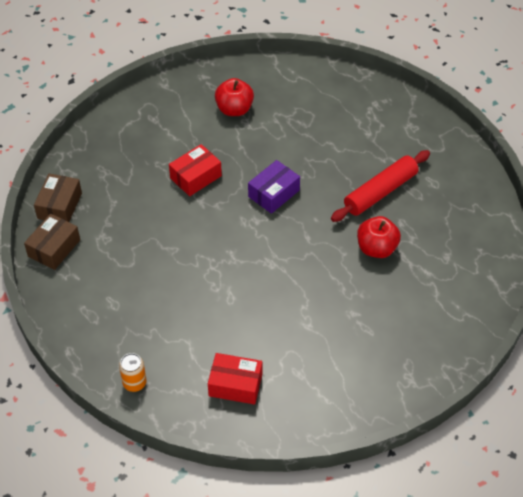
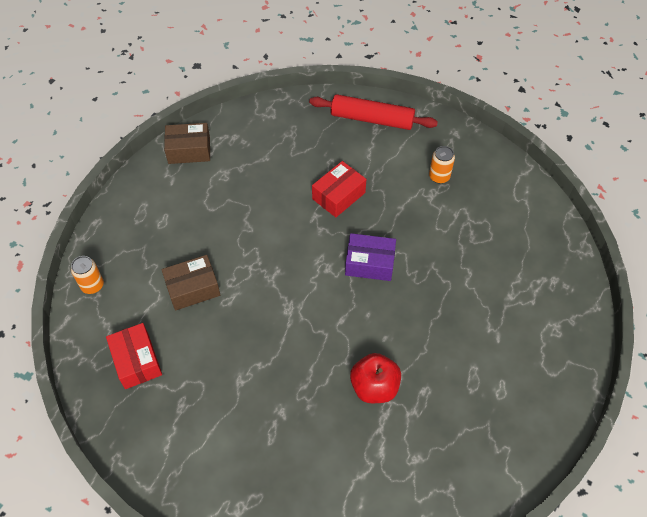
camera: 55 degrees right, 5 degrees up
(59, 206) = (233, 127): brown box -> brown box (193, 288)
(196, 177) = (338, 196): red box -> red box turned 60 degrees counterclockwise
(234, 109) = (439, 176): red apple -> orange can
(380, 192) = (447, 349): red rolling pin -> red rolling pin (372, 119)

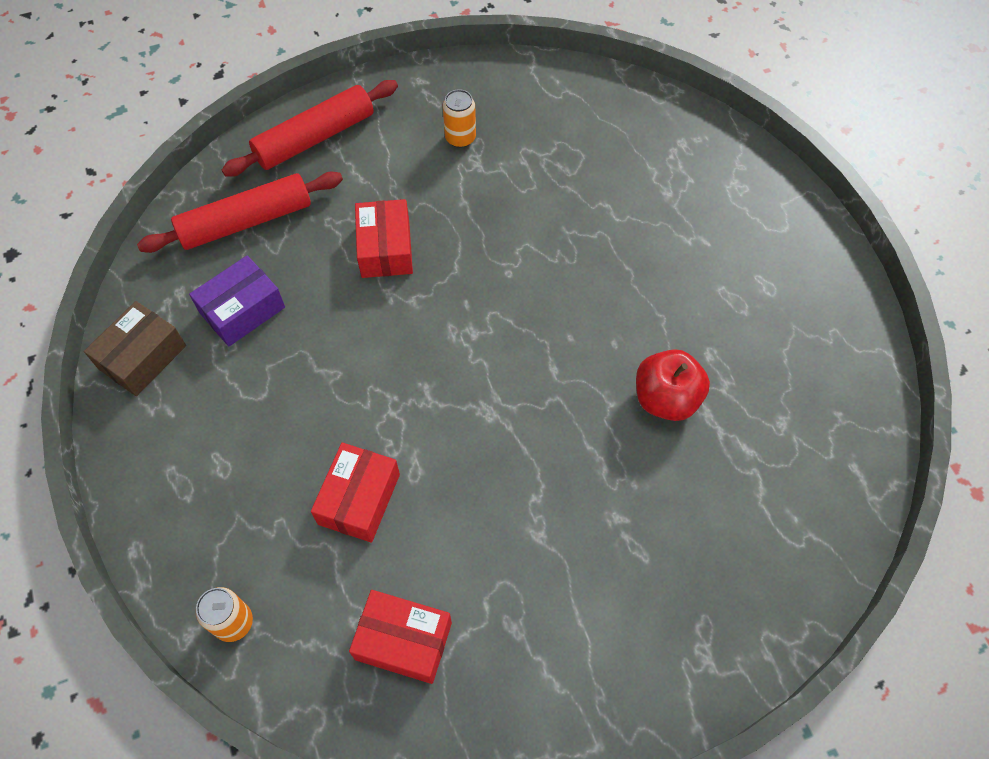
camera: 50 degrees left, 5 degrees up
(193, 288) = (359, 499): brown box -> red box
(296, 131) = (246, 221): none -> red rolling pin
(369, 263) = (506, 286): purple box -> purple box (242, 310)

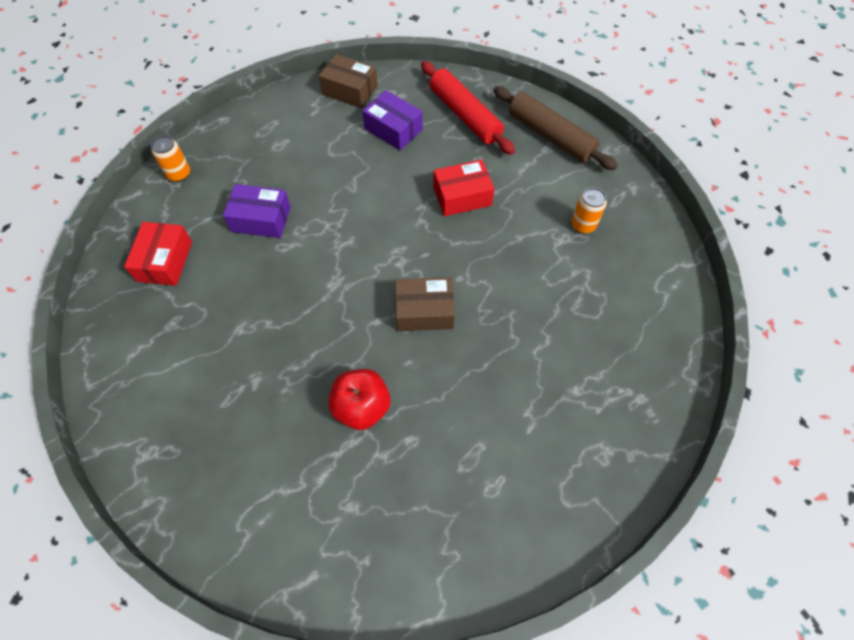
camera: 80 degrees right, 0 degrees up
(315, 138) = (550, 135): red rolling pin -> brown rolling pin
(359, 499) = (261, 219): red box -> purple box
(548, 316) = (424, 311): none -> brown box

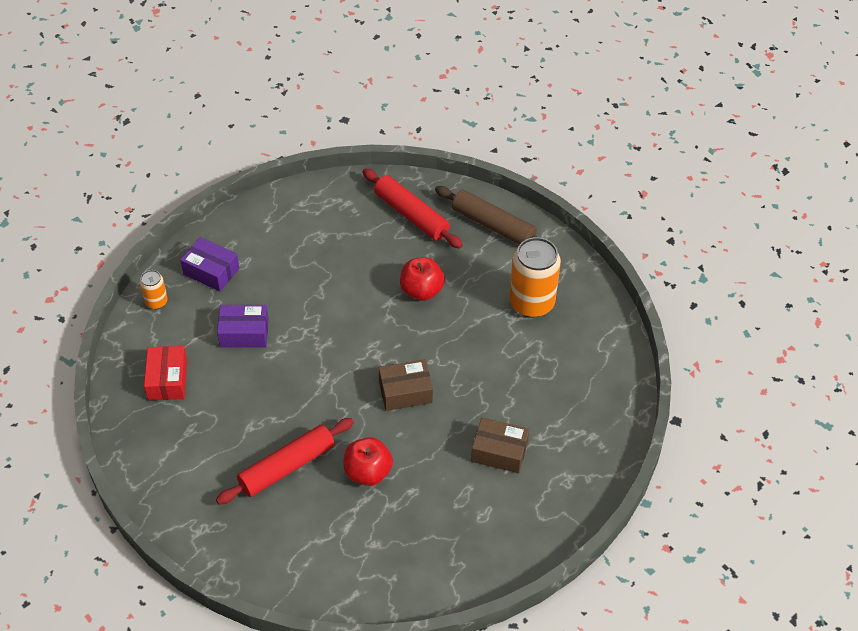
camera: 10 degrees left, 10 degrees down
(269, 386) = (287, 467): none -> red rolling pin
(350, 90) = (298, 203): brown box -> brown box (499, 452)
(393, 129) = (347, 236): purple box -> purple box (211, 271)
(462, 196) = (421, 291): red box -> red apple
(583, 225) = (531, 303): orange can -> orange can, size x2.01

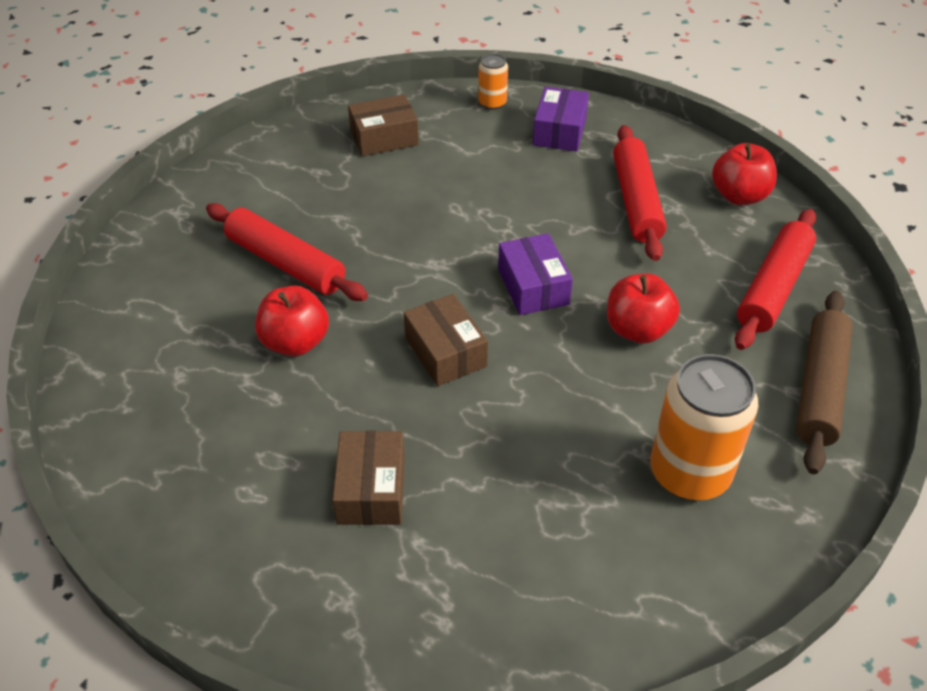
camera: 75 degrees right, 5 degrees down
(167, 380) = (384, 138): red box -> brown box
(244, 333) = (478, 179): purple box -> purple box (533, 286)
(306, 253) = (636, 201): none -> red rolling pin
(324, 199) = (739, 196): none -> red apple

